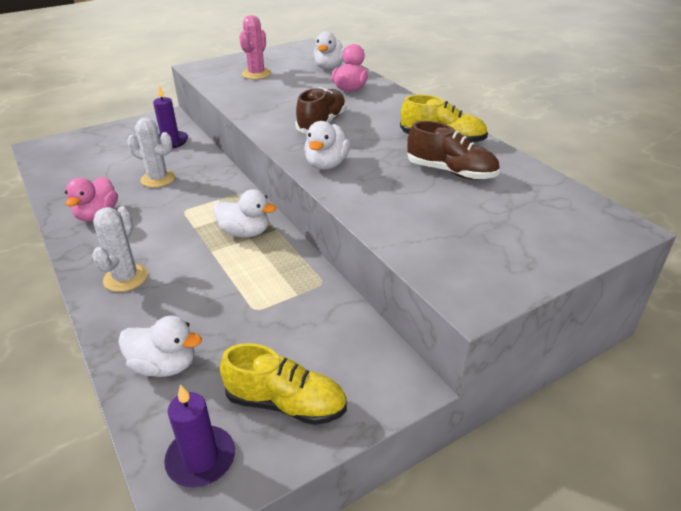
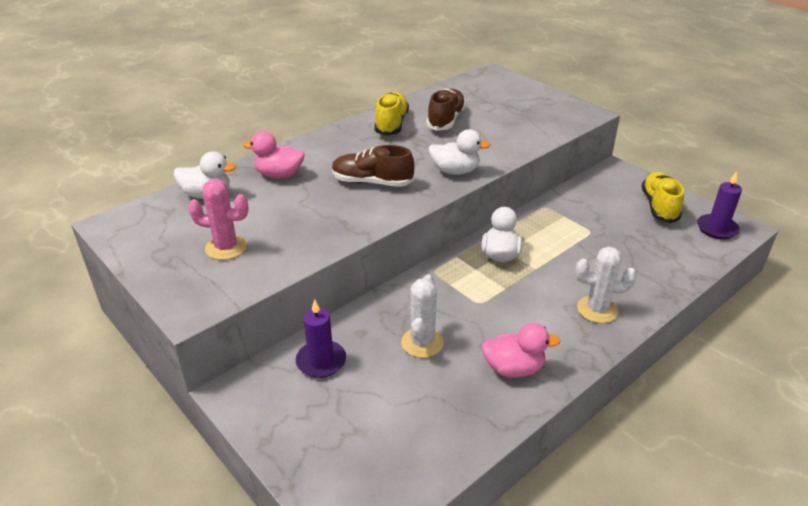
camera: 100 degrees left, 0 degrees up
(164, 365) = (668, 260): white duck -> none

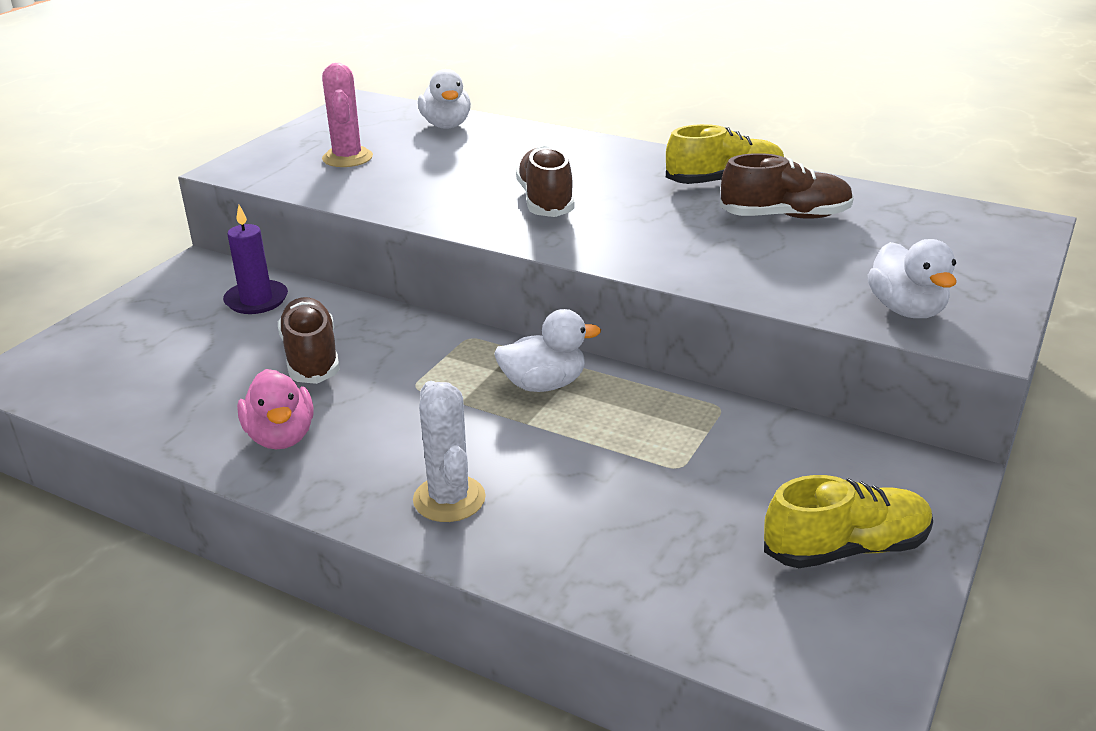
camera: 70 degrees right, 5 degrees down
(279, 175) = (519, 148): pink duck -> none
(422, 342) = (311, 357): white cactus -> brown shoe
(455, 171) = (626, 249): white duck -> white duck (906, 310)
(717, 228) = (827, 645): purple candle -> none

